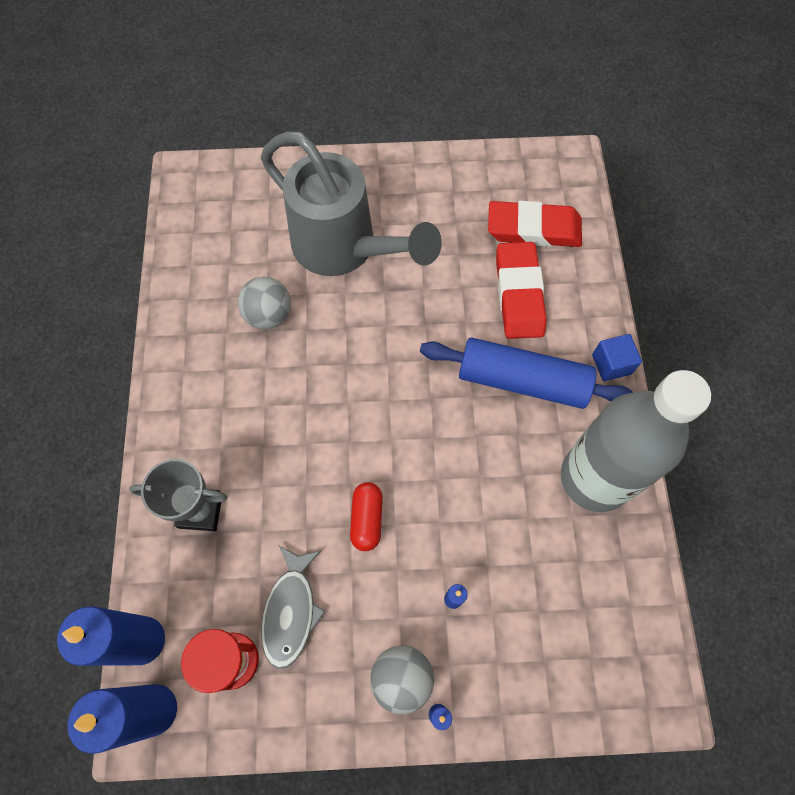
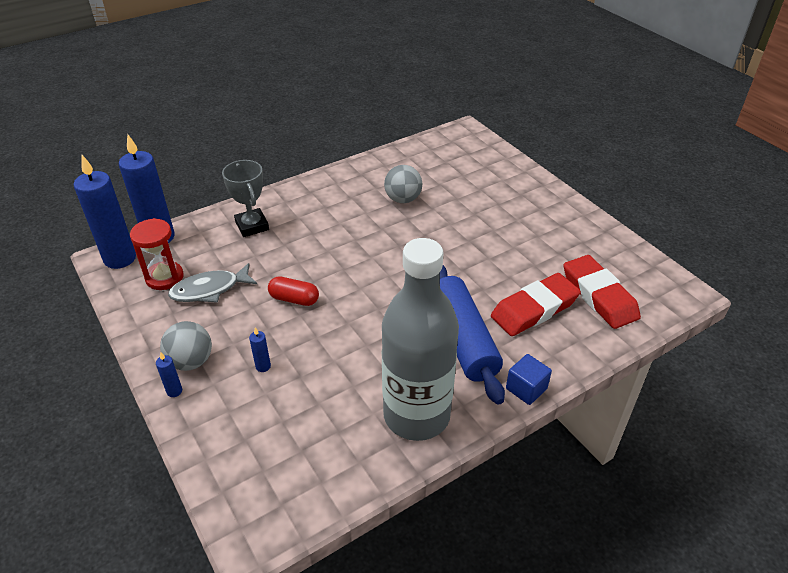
camera: 60 degrees right, 25 degrees down
(345, 249) = (481, 211): grey watering can -> none
(367, 519) = (294, 299): red capsule -> red capsule turned 45 degrees clockwise

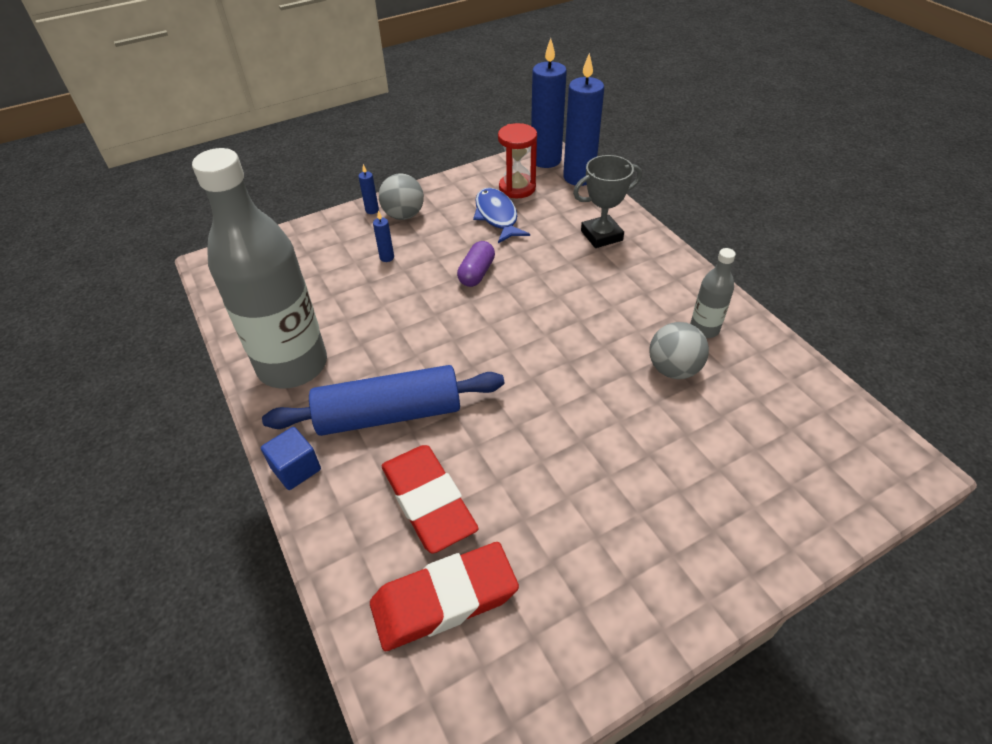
camera: 95 degrees right, 5 degrees up
(209, 290) = (497, 216): grey fish -> blue fish
(294, 299) = (476, 273): red capsule -> purple capsule
(364, 184) = (704, 329): none -> grey bottle

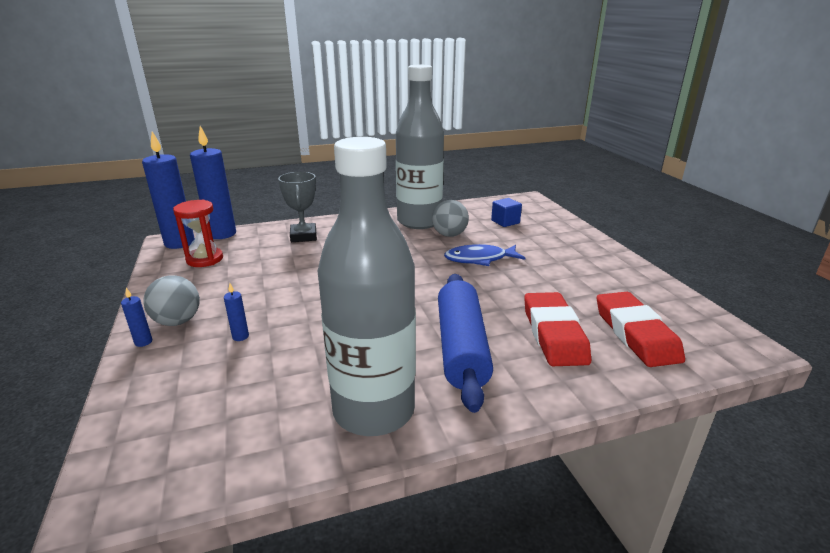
camera: 80 degrees left, 20 degrees down
(296, 469) = (518, 408): blue cube -> blue cube (505, 222)
(429, 501) = (553, 334): red eraser -> red eraser turned 75 degrees counterclockwise
(476, 273) = (306, 290): purple capsule -> none
(497, 216) = (235, 272): blue fish -> blue fish (479, 259)
(704, 329) = (419, 222): grey bottle -> grey bottle, size x2.30

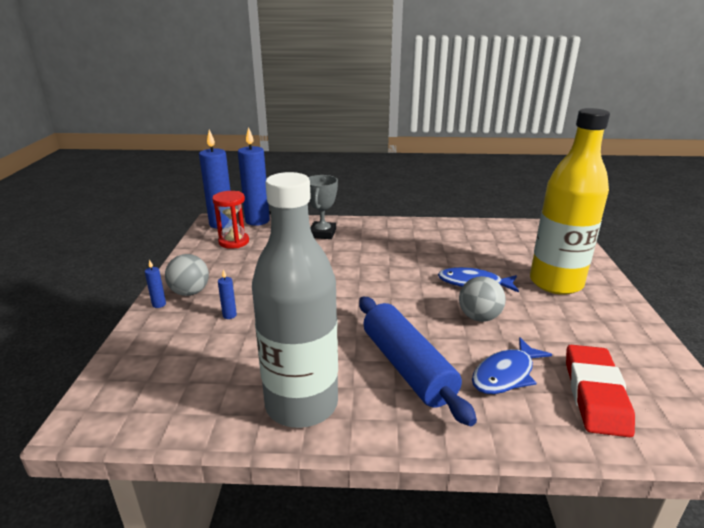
camera: 20 degrees right, 0 degrees up
(419, 222) = (434, 235): grey bottle -> none
(449, 235) = (457, 253): grey ball -> grey ball (479, 317)
(461, 348) = (407, 367): blue rolling pin -> blue rolling pin turned 45 degrees counterclockwise
(505, 222) = (522, 249): blue cube -> none
(550, 246) = (556, 283): none -> yellow bottle
(553, 334) = (505, 374): red eraser -> blue fish

